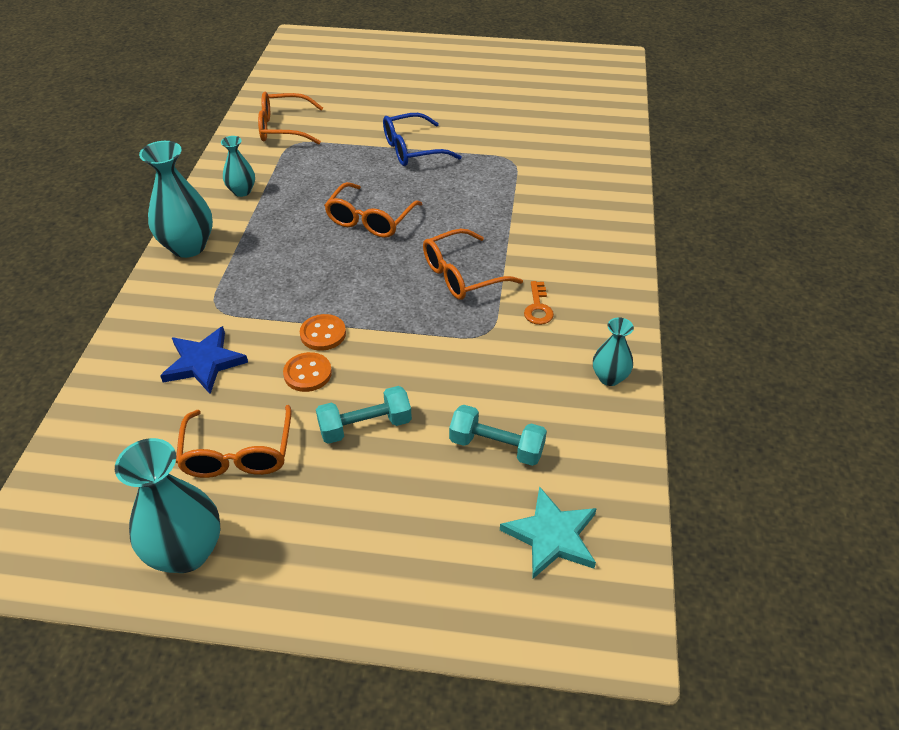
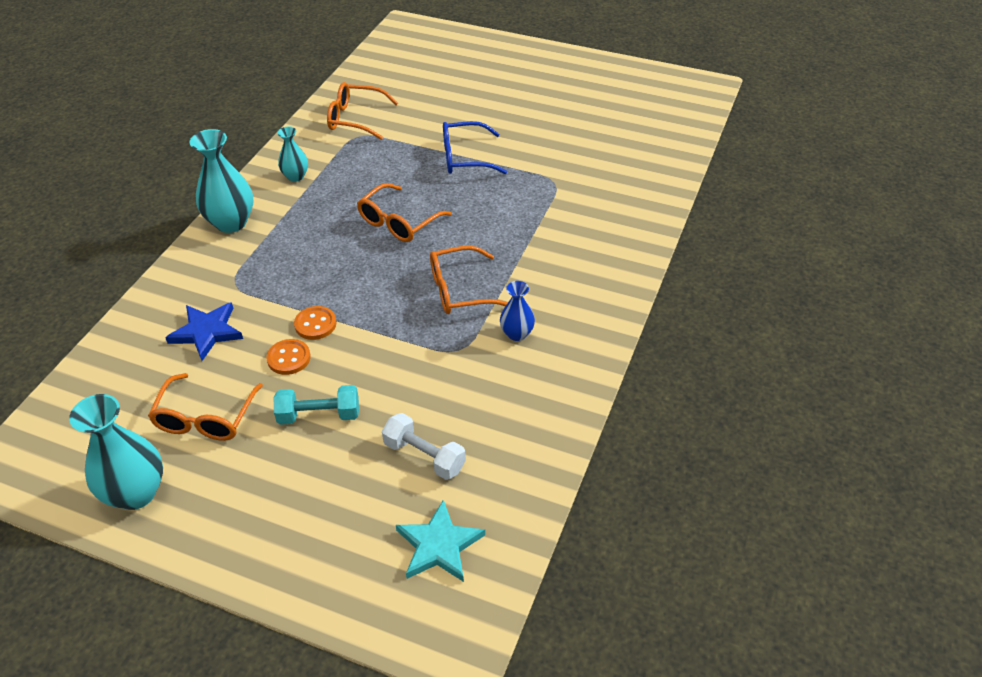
camera: 15 degrees right, 0 degrees up
(496, 446) = (424, 456): turquoise dumbbell -> white dumbbell
(538, 307) = (517, 334): orange key -> blue vase
(609, 377) = (554, 413): turquoise vase -> none

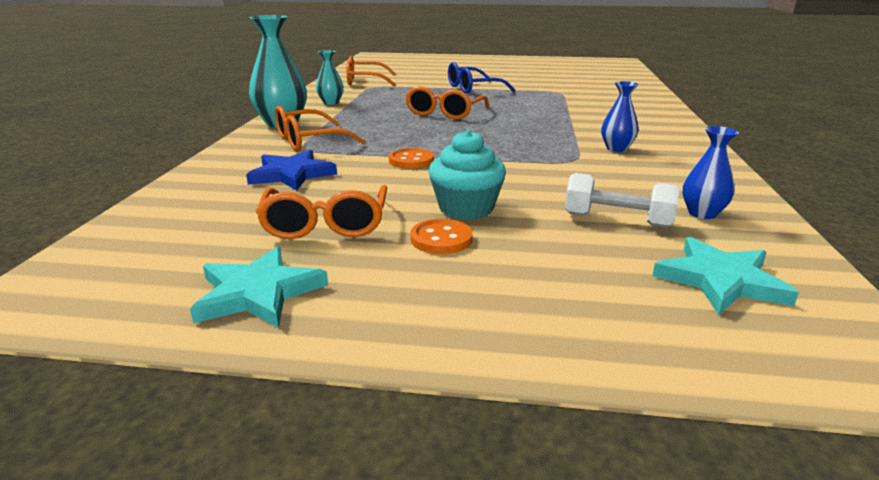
camera: 15 degrees left, 20 degrees down
(136, 493) = (258, 293): turquoise vase -> turquoise star
(289, 358) = (398, 180): orange button -> orange button (441, 239)
(319, 415) = (466, 208): turquoise dumbbell -> turquoise cupcake
(459, 290) = (536, 135): orange glasses -> orange glasses (309, 141)
(500, 460) = (702, 213): none -> blue vase

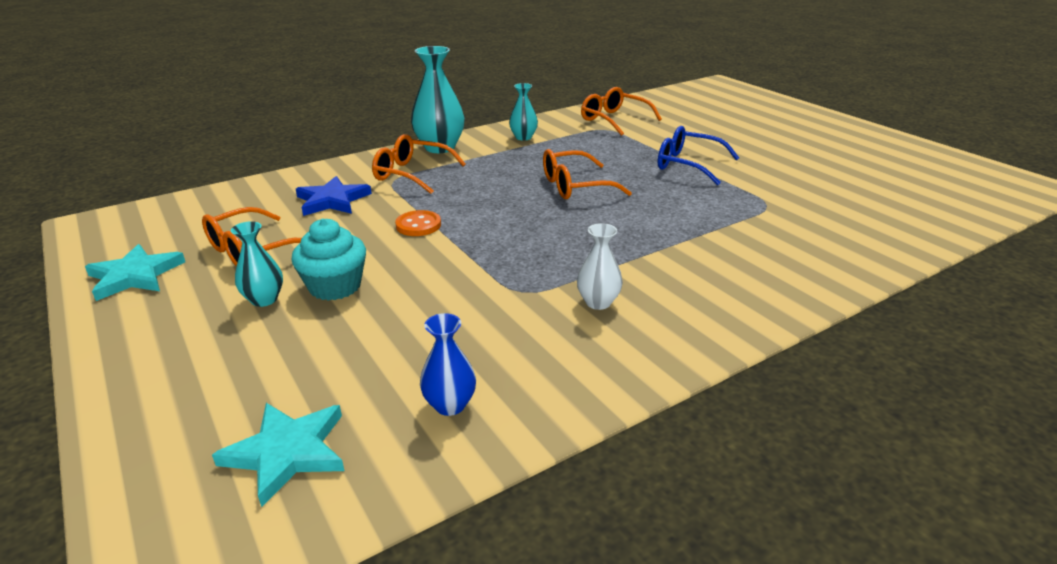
camera: 50 degrees right, 5 degrees up
(441, 239) = (264, 299): orange button -> turquoise vase
(616, 148) = (598, 302): blue vase -> white vase
(617, 220) = (380, 362): white dumbbell -> none

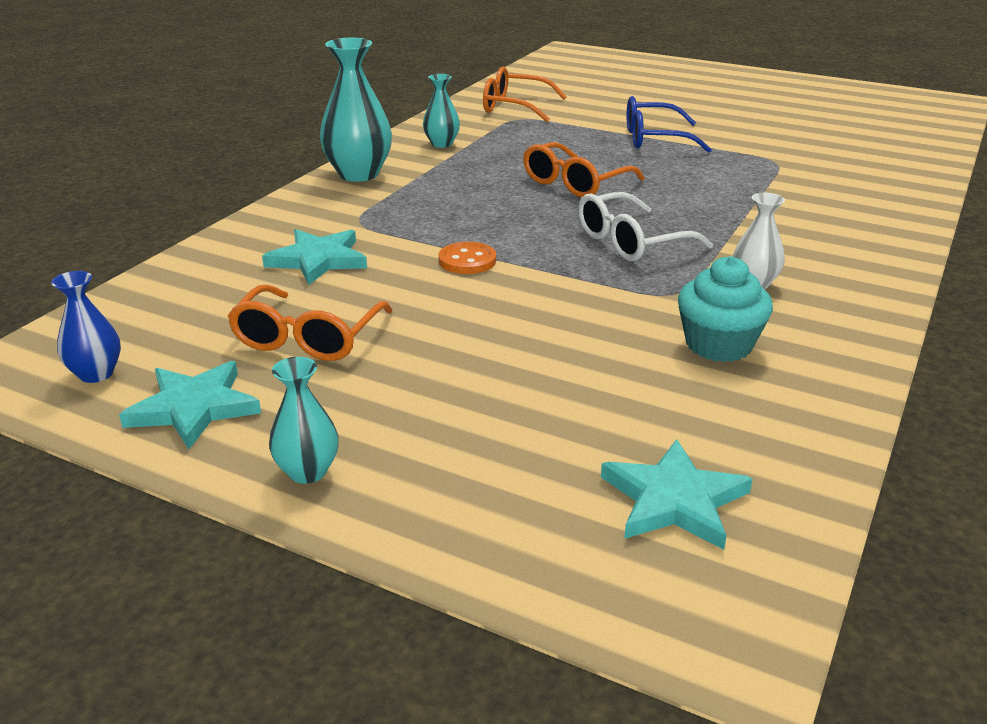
camera: 30 degrees left, 0 degrees up
(264, 299) = (412, 381): turquoise vase -> turquoise vase (307, 471)
(332, 200) = (318, 260): blue star -> turquoise star
(335, 286) = (473, 345): turquoise cupcake -> turquoise cupcake (718, 345)
(411, 174) = (370, 210): orange glasses -> none
(450, 405) = (757, 408): blue vase -> blue vase (96, 374)
(550, 242) = (630, 242): none -> white glasses

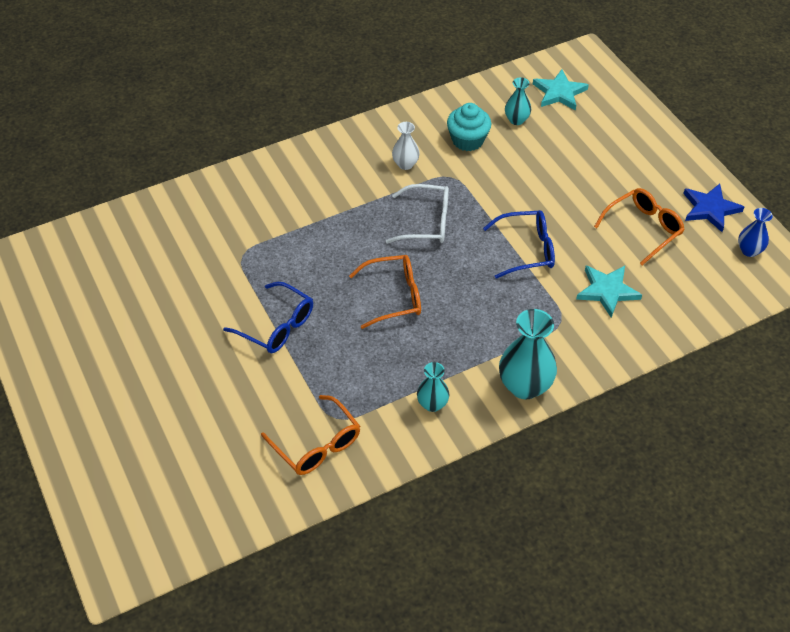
camera: 145 degrees left, 20 degrees up
(194, 408) = (710, 209): turquoise star -> blue star
(307, 471) = (676, 158): turquoise vase -> turquoise vase (516, 120)
(467, 261) = (527, 250): orange button -> blue glasses

